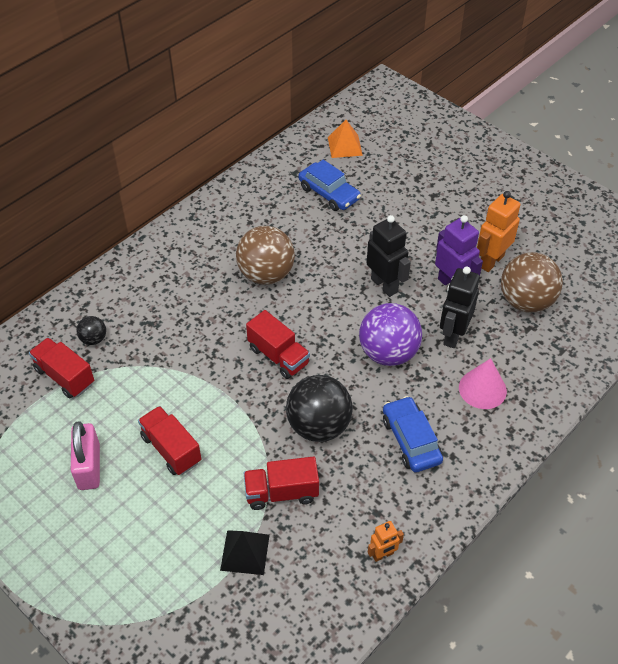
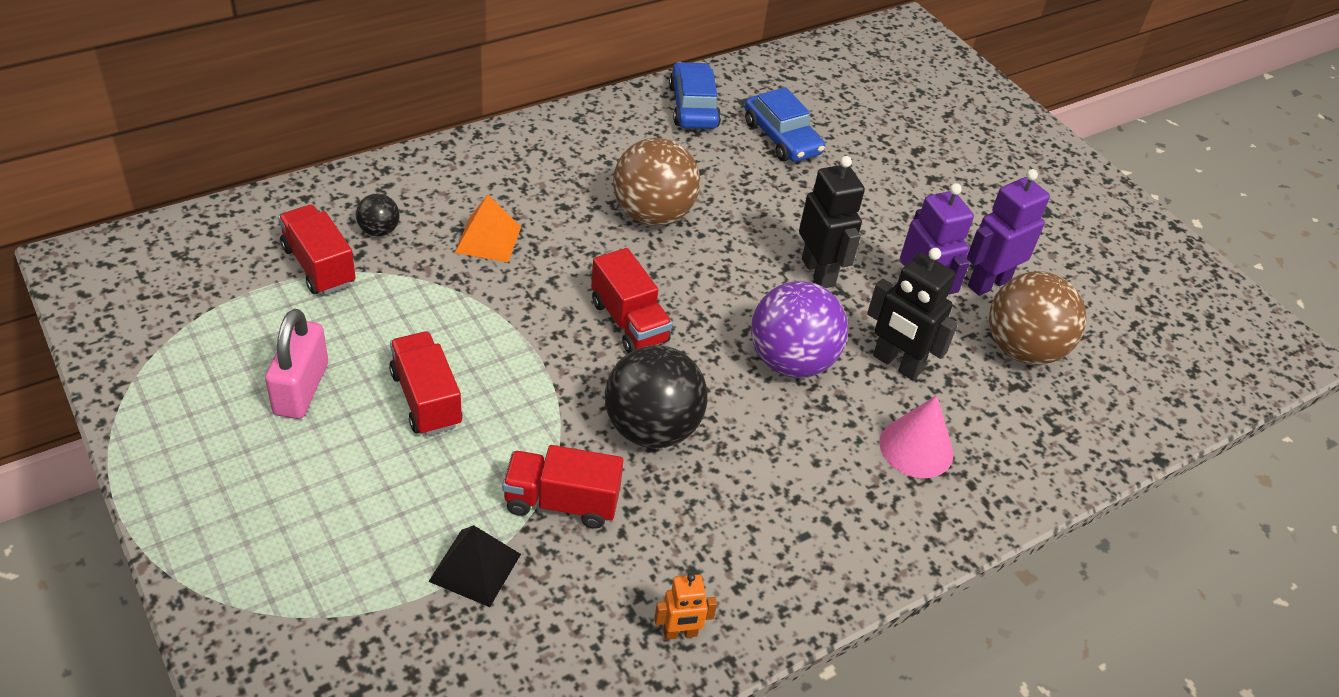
camera: 10 degrees right, 5 degrees down
(345, 146) = (826, 86): orange pyramid -> orange pyramid (488, 239)
(411, 440) = (782, 486): blue car -> blue car (693, 106)
(453, 335) = (897, 364): black robot -> black robot turned 90 degrees counterclockwise
(491, 261) = (988, 283): orange robot -> purple robot

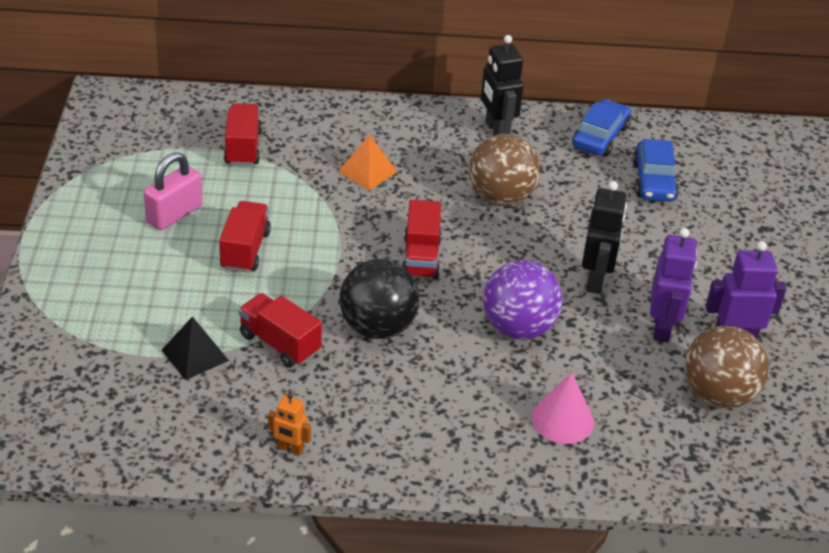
camera: 35 degrees right, 5 degrees down
(379, 230) = (299, 140): black ball -> none
(897, 364) = (600, 362): black robot -> black robot (496, 130)

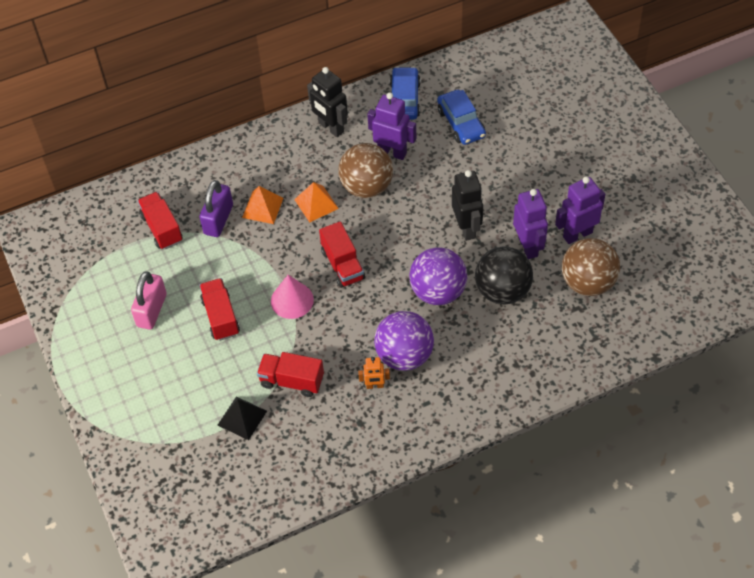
camera: 20 degrees left, 15 degrees up
(290, 449) = (348, 457): orange robot -> orange robot (375, 385)
(310, 163) = (218, 219): none -> purple padlock
(377, 327) = (347, 336): black ball -> black ball (502, 291)
(431, 190) = (316, 204): none -> orange pyramid
(433, 374) = (404, 355): none -> purple ball
(553, 177) = (392, 152): none -> purple robot
(562, 420) = (504, 349): pink cone -> pink cone (292, 300)

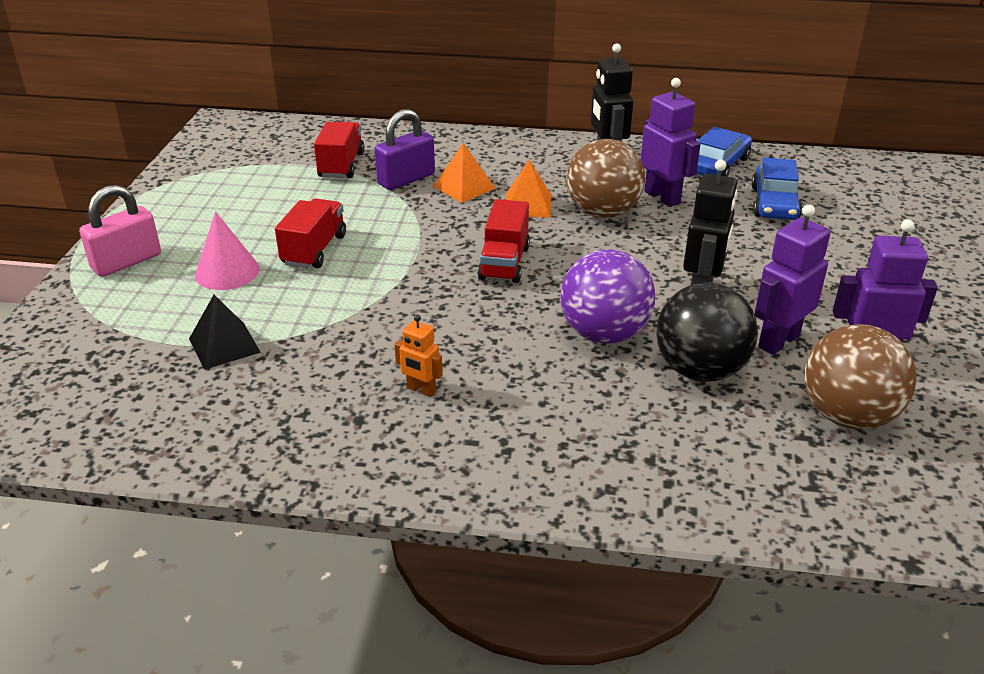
camera: 30 degrees right, 20 degrees down
(151, 310) = (251, 217): pink padlock -> pink padlock (126, 262)
(292, 300) = (410, 268): pink cone -> pink cone (227, 272)
(292, 381) = (323, 338): red truck -> none
(404, 355) = (493, 377): purple ball -> none
(528, 246) = (778, 341): purple robot -> purple robot turned 150 degrees counterclockwise

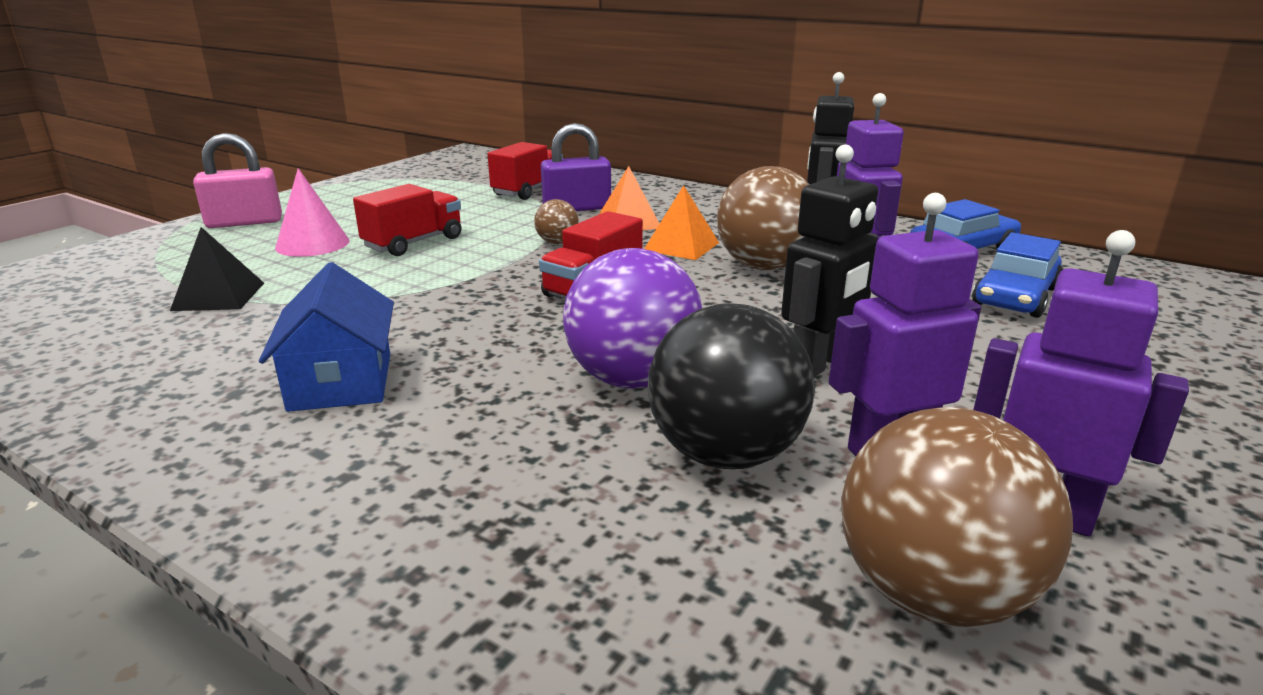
camera: 25 degrees right, 10 degrees down
(421, 390) = (341, 381): orange robot -> blue house
(430, 222) = (557, 242): none -> brown ball

